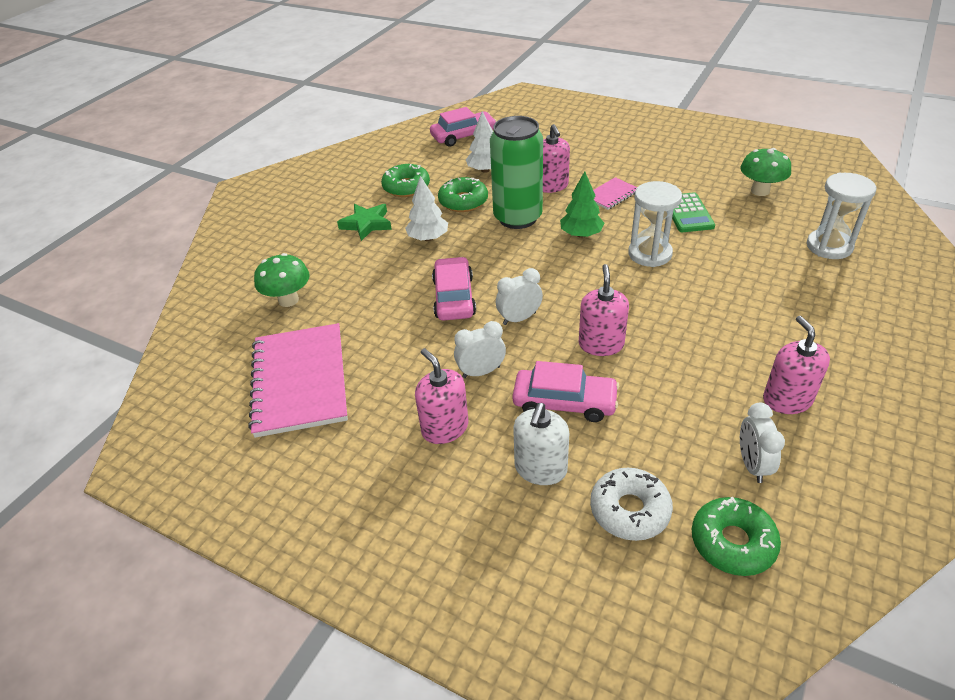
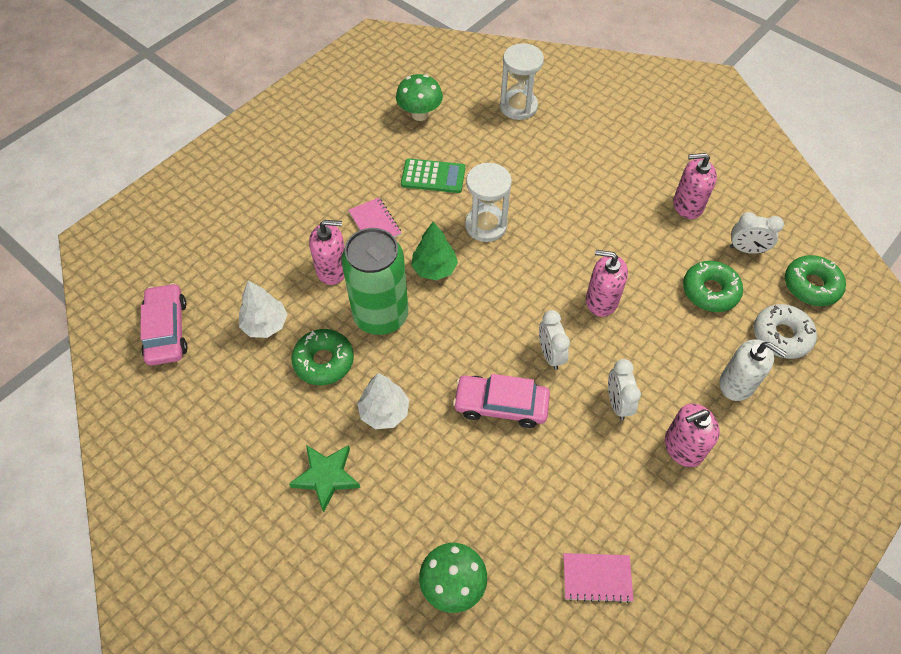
camera: 80 degrees left, 15 degrees up
(300, 381) = (597, 578): pink notebook -> pink notebook, size x0.46
(406, 187) = (260, 418): green donut -> green donut (710, 291)
(564, 402) = (667, 347): pink car -> none

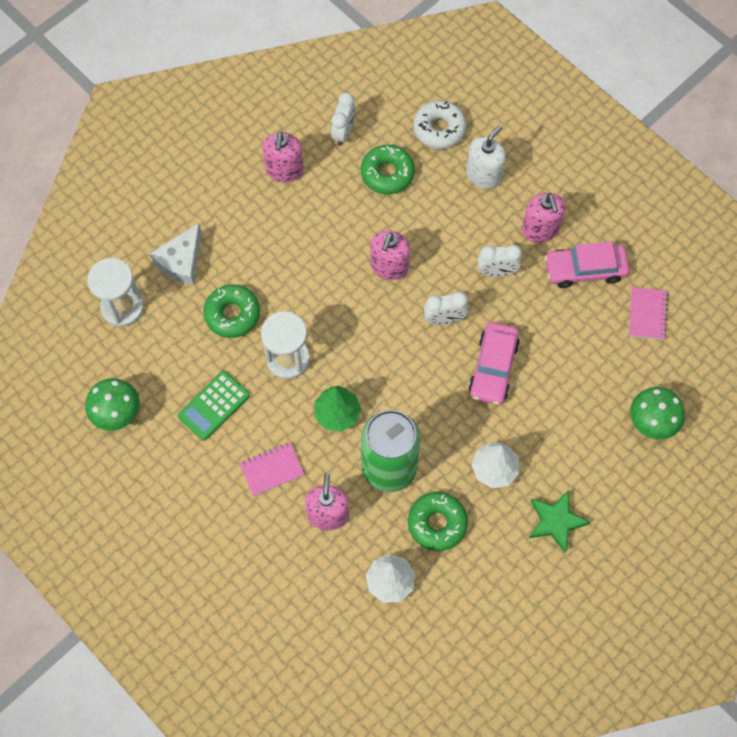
camera: 85 degrees left, 10 degrees up
(167, 330) = (389, 683): pink car -> pink car (585, 269)
(433, 176) = (214, 406): green calculator -> green calculator turned 150 degrees counterclockwise
(570, 140) = (181, 261): none -> white cheese
(811, 286) = (389, 91): green donut -> green donut (232, 314)

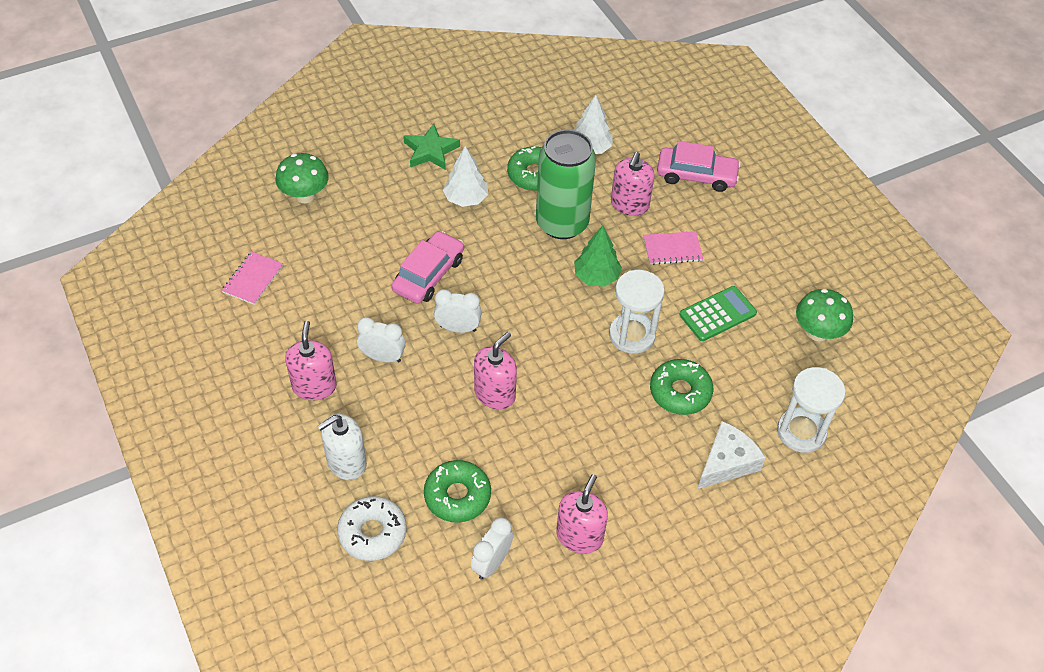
camera: 165 degrees left, 15 degrees down
(585, 269) = (290, 335): pink car -> pink car (696, 175)

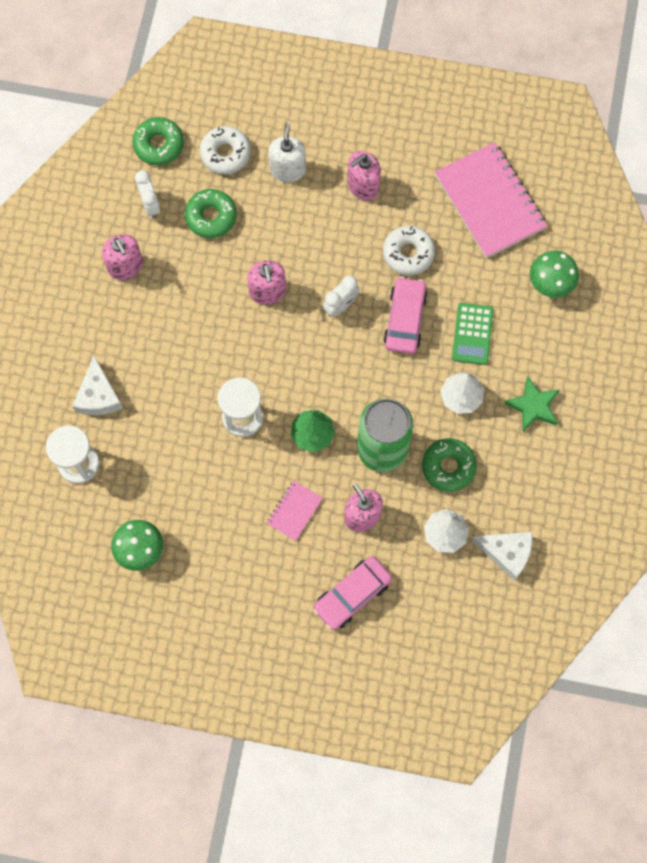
camera: 130 degrees right, 20 degrees up
(253, 279) = (490, 201): pink notebook -> pink notebook, size x2.15
(314, 386) = (363, 186): pink soap dispenser -> pink soap dispenser turned 105 degrees clockwise
(359, 309) = (408, 253): none -> white donut
(383, 357) = (354, 242): white clock -> none
(428, 274) = (405, 319): pink car -> pink car turned 150 degrees counterclockwise
(567, 107) = (506, 553): none -> white cheese
(680, 392) = (172, 411): green donut -> green donut (159, 145)
(717, 314) = (212, 492): green calculator -> green calculator (472, 334)

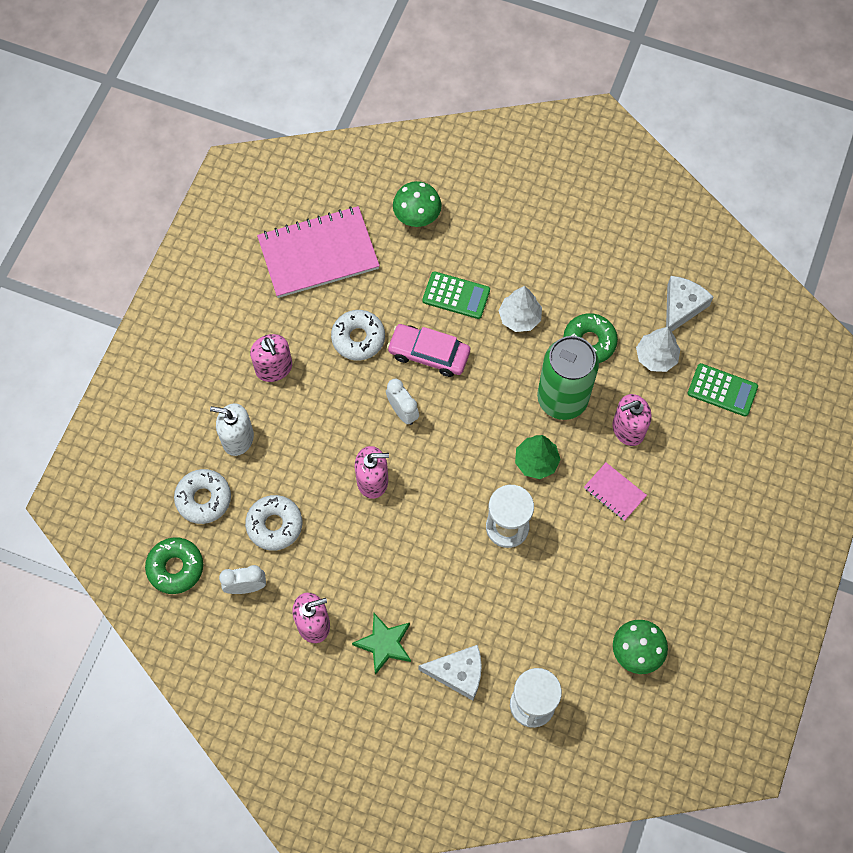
camera: 80 degrees left, 5 degrees down
(211, 217) = (274, 525): green donut -> white donut
(352, 595) = (707, 452): pink car -> none
(422, 603) = (722, 390): none -> green calculator
(533, 406) = (539, 256): green star -> green star (384, 644)

